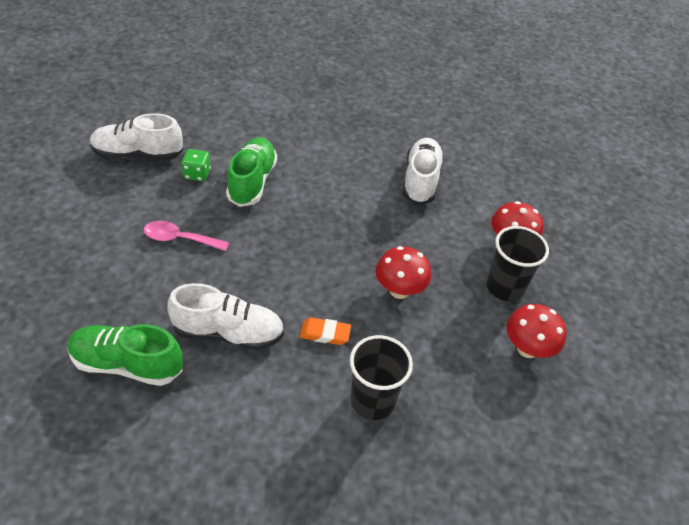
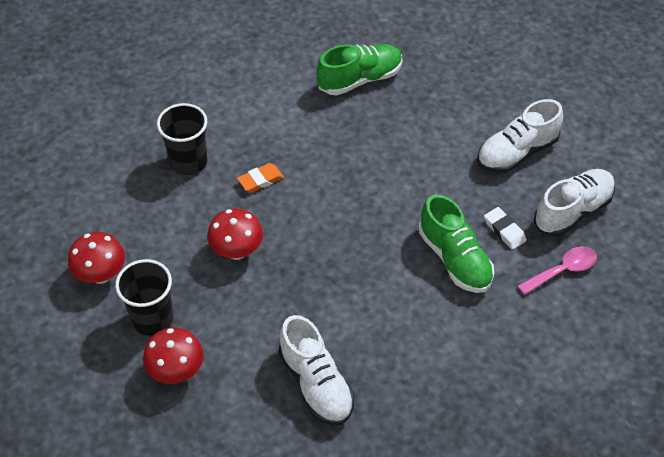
camera: 145 degrees right, 5 degrees up
(180, 239) = (439, 170): pink spoon -> pink spoon (562, 271)
(197, 174) = (504, 230): green dice -> white eraser
(228, 333) = (323, 136): white shoe -> white shoe (516, 152)

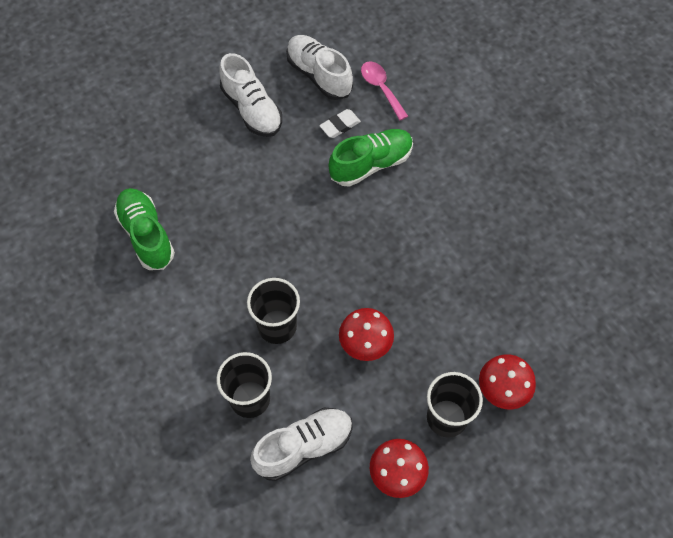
camera: 90 degrees left, 10 degrees up
(260, 180) = (277, 326): orange eraser -> black cup
(316, 384) = (504, 273): white shoe -> white shoe (304, 447)

